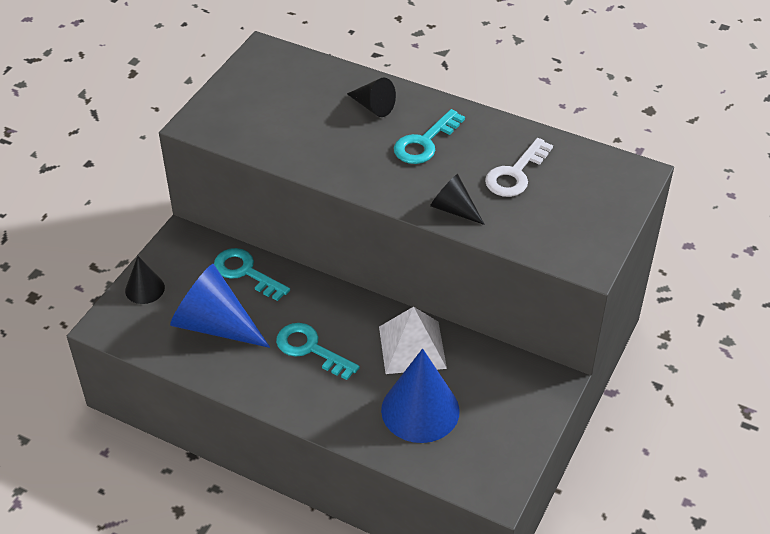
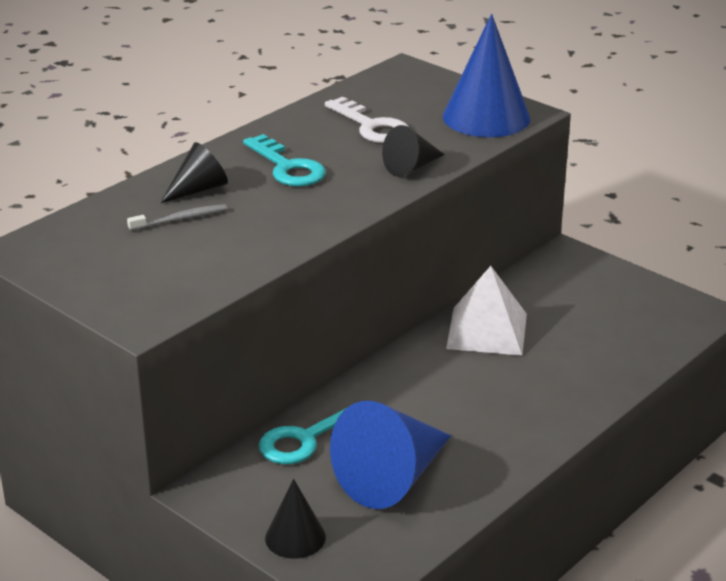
camera: 75 degrees left, 15 degrees down
(310, 349) = (464, 404): turquoise key -> none
(327, 108) = (180, 219): none -> grey toothbrush
(420, 410) = (582, 340): blue cone -> blue cone (486, 117)

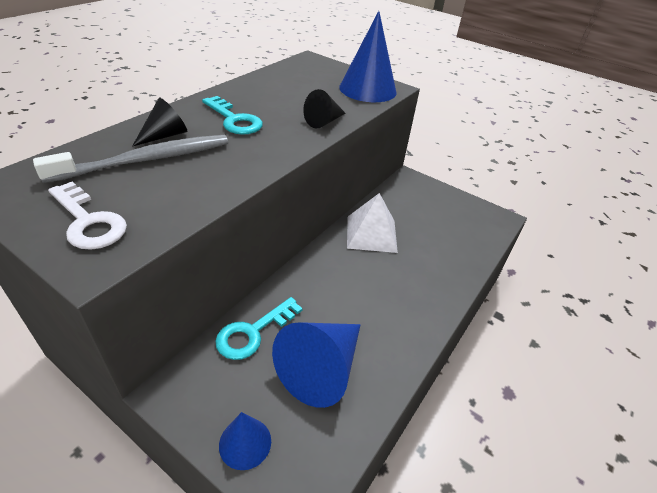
camera: 10 degrees left, 10 degrees up
(180, 219) = (147, 160): grey toothbrush -> grey toothbrush, size x2.16
(295, 537) = (245, 443): black cone -> blue cone
(371, 126) = (293, 93): white key -> white key (88, 222)

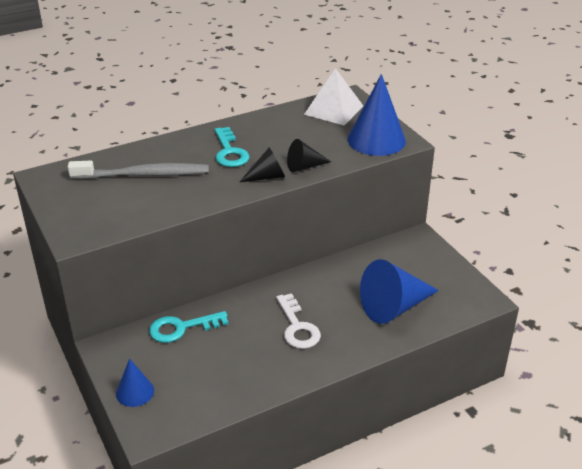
camera: 30 degrees right, 5 degrees down
(88, 222) = (85, 212): white key -> white key (297, 327)
(165, 135) = (168, 157): black cone -> black cone (267, 177)
(321, 369) = (215, 367): blue cone -> blue cone (394, 307)
(371, 233) = (335, 280): white pyramid -> white pyramid (334, 110)

